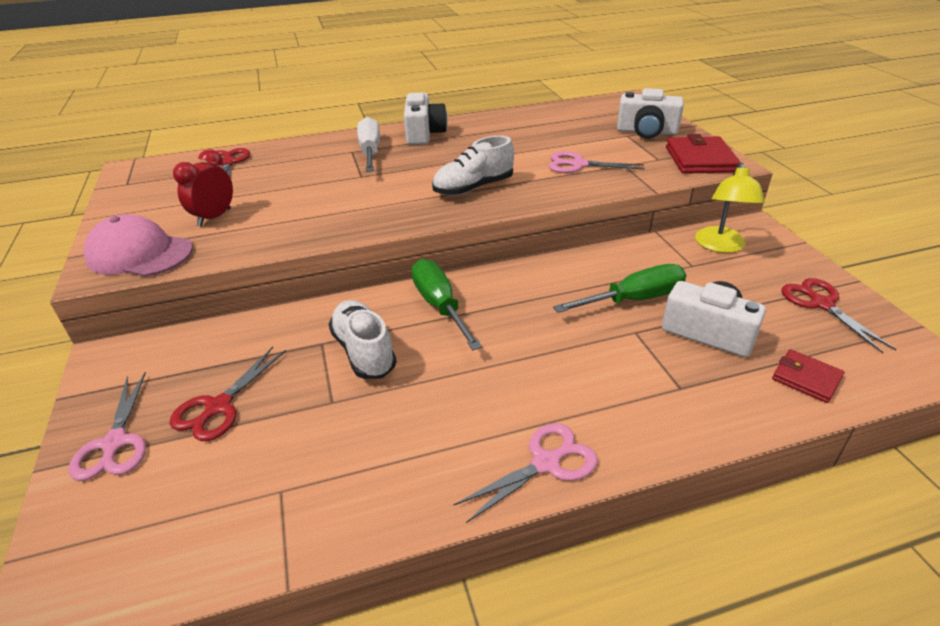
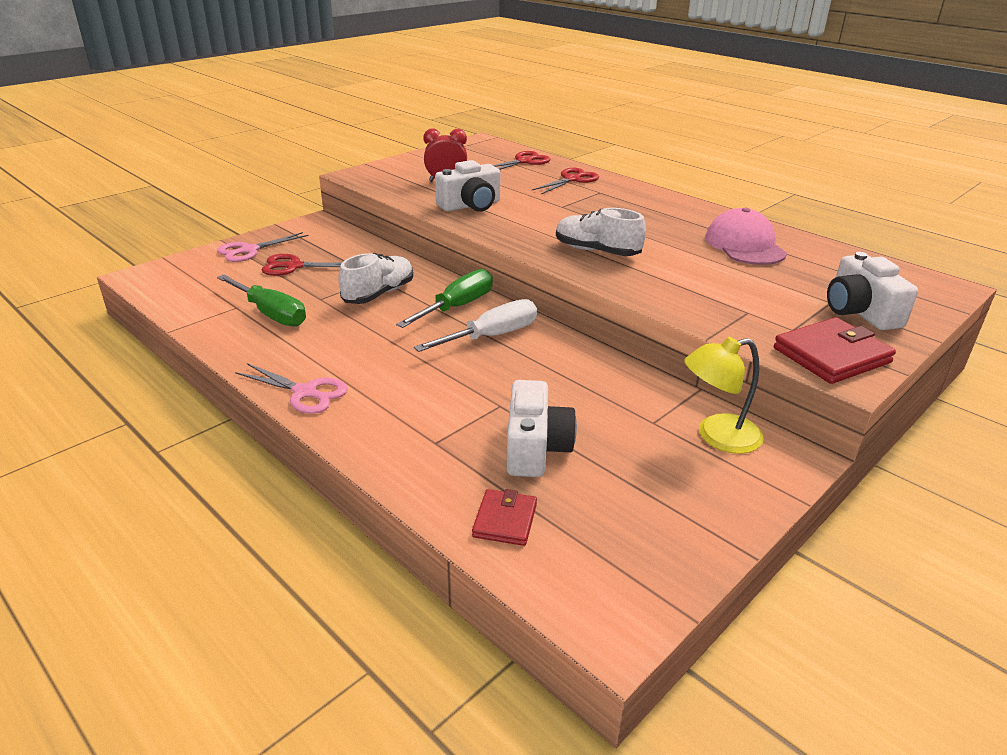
camera: 60 degrees right, 5 degrees down
(139, 254) = (383, 177): pink cap -> pink cap (744, 245)
(370, 152) = (608, 198): white screwdriver -> white screwdriver (491, 336)
(424, 133) = (674, 208): white camera -> white camera (470, 205)
(578, 165) = (711, 288): pink scissors -> none
(633, 299) = (551, 396): green screwdriver -> green screwdriver (270, 314)
(821, 304) = (663, 525): red scissors -> red scissors (572, 179)

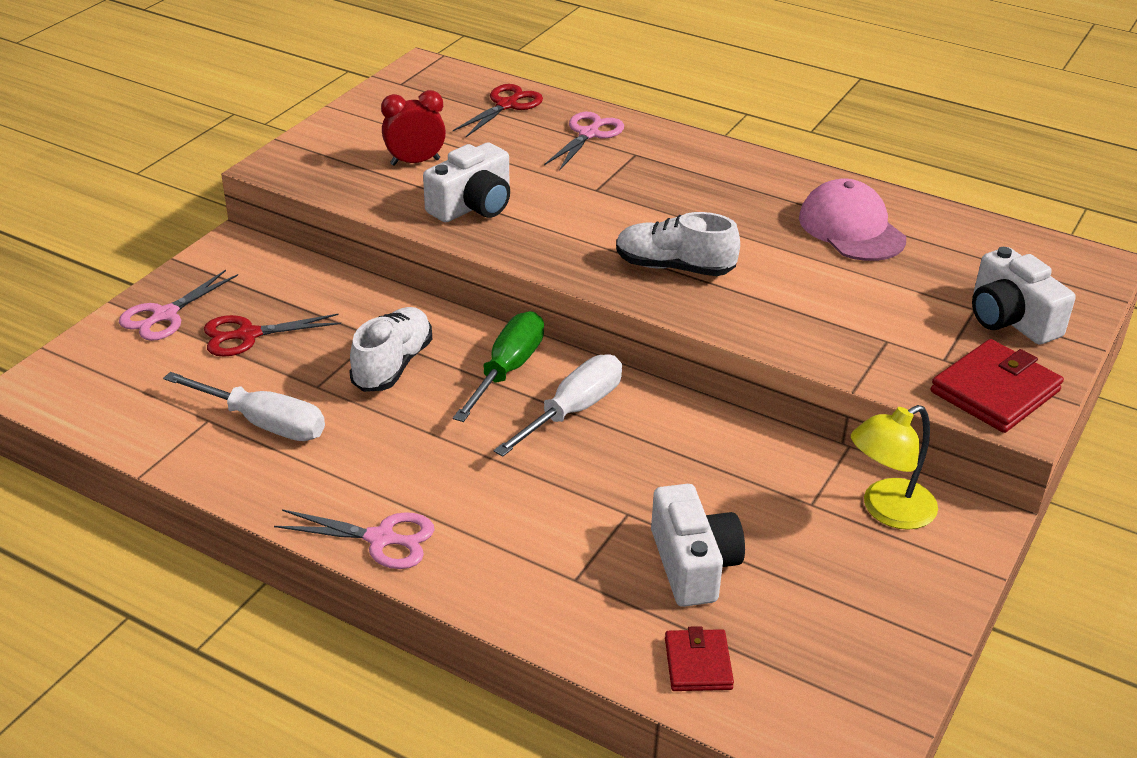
camera: 15 degrees left, 5 degrees up
(270, 314) = (263, 423): green screwdriver -> white screwdriver
(572, 179) = (588, 134): red scissors -> pink scissors

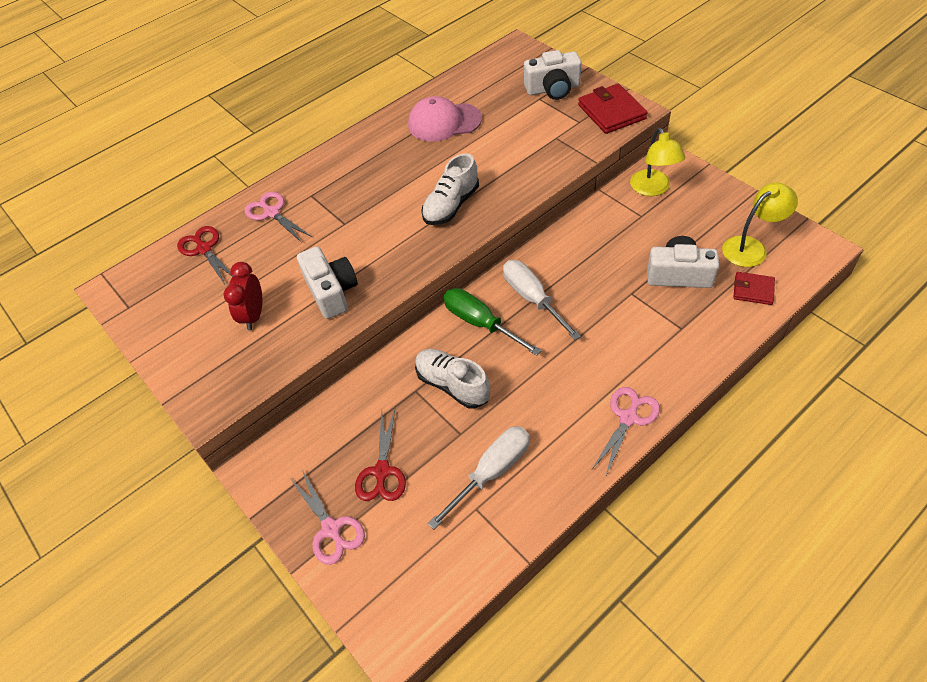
camera: 65 degrees left, 15 degrees up
(805, 654) = (751, 247): none -> yellow lamp

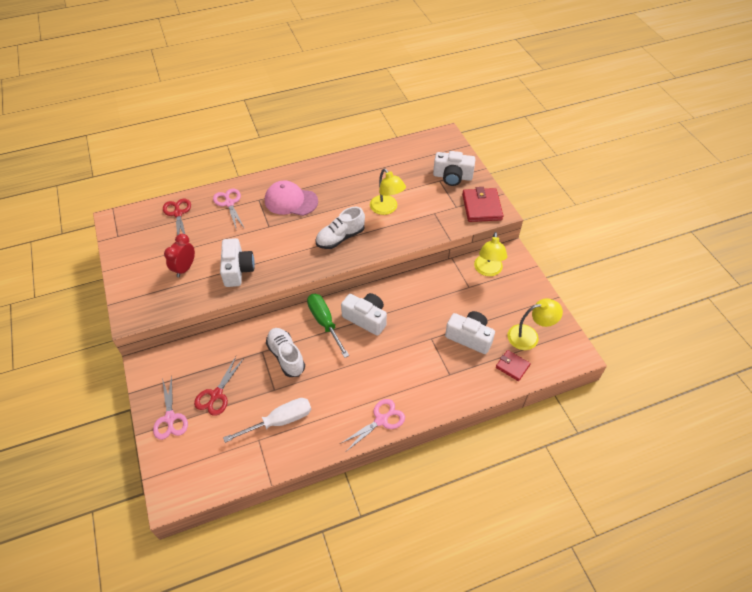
camera: 15 degrees right, 0 degrees up
(444, 122) = (368, 176): pink cap -> pink cap (291, 201)
(492, 152) = (386, 209): none -> yellow lamp
(533, 299) = (366, 318): white screwdriver -> white camera

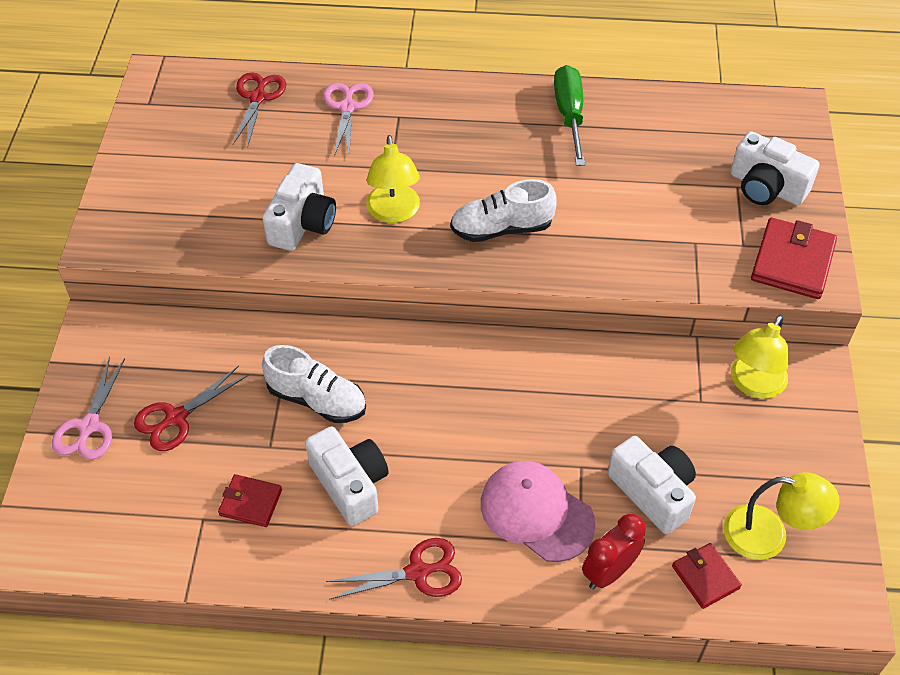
camera: 25 degrees right, 0 degrees up
(185, 268) = (222, 191): red clock -> red clock (609, 572)
(279, 421) = (250, 502): white screwdriver -> red wallet
(286, 356) = (317, 399): white shoe -> white shoe turned 120 degrees clockwise
(291, 201) = (450, 136): pink cap -> pink cap (536, 512)
(325, 323) = (410, 368): green screwdriver -> green screwdriver (569, 115)
(366, 318) = (484, 387): white camera -> white camera (350, 484)
(381, 420) = (417, 572): pink scissors -> red scissors
(386, 209) = (611, 206): yellow lamp -> yellow lamp (394, 213)

